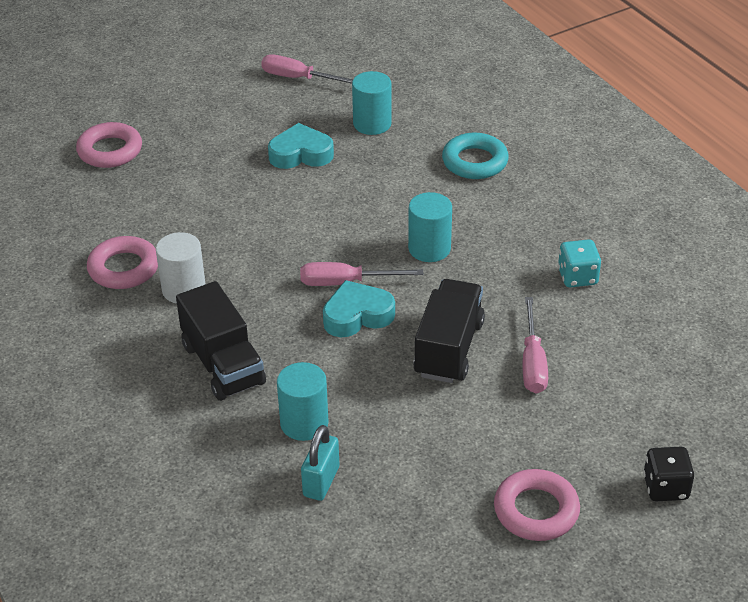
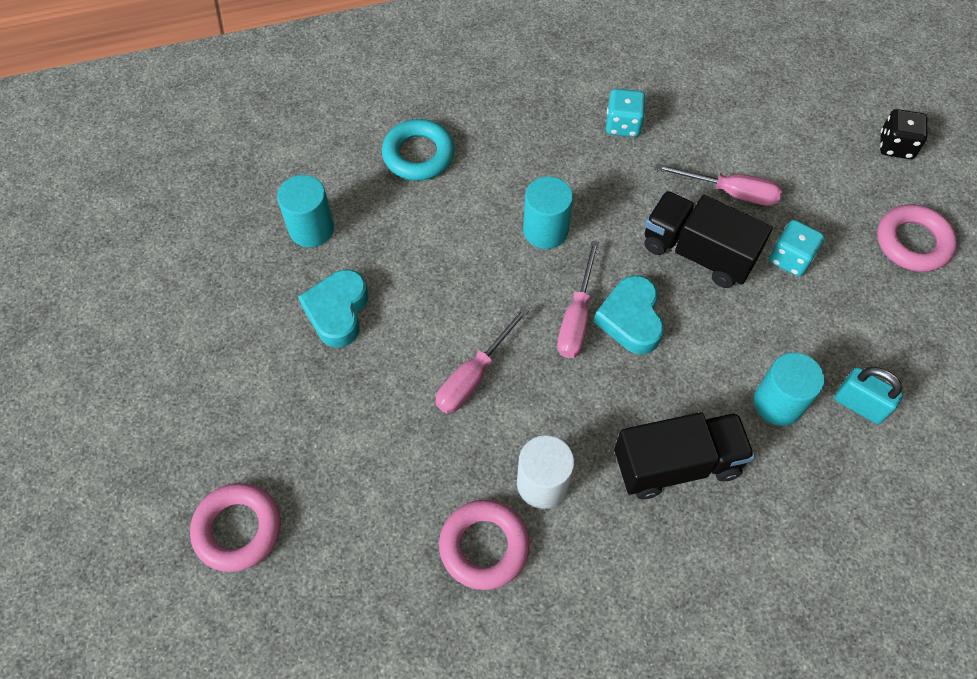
camera: 75 degrees left, 20 degrees up
(298, 78) = (185, 281): pink screwdriver -> pink screwdriver (473, 376)
(471, 415) = (790, 258): none -> turquoise dice

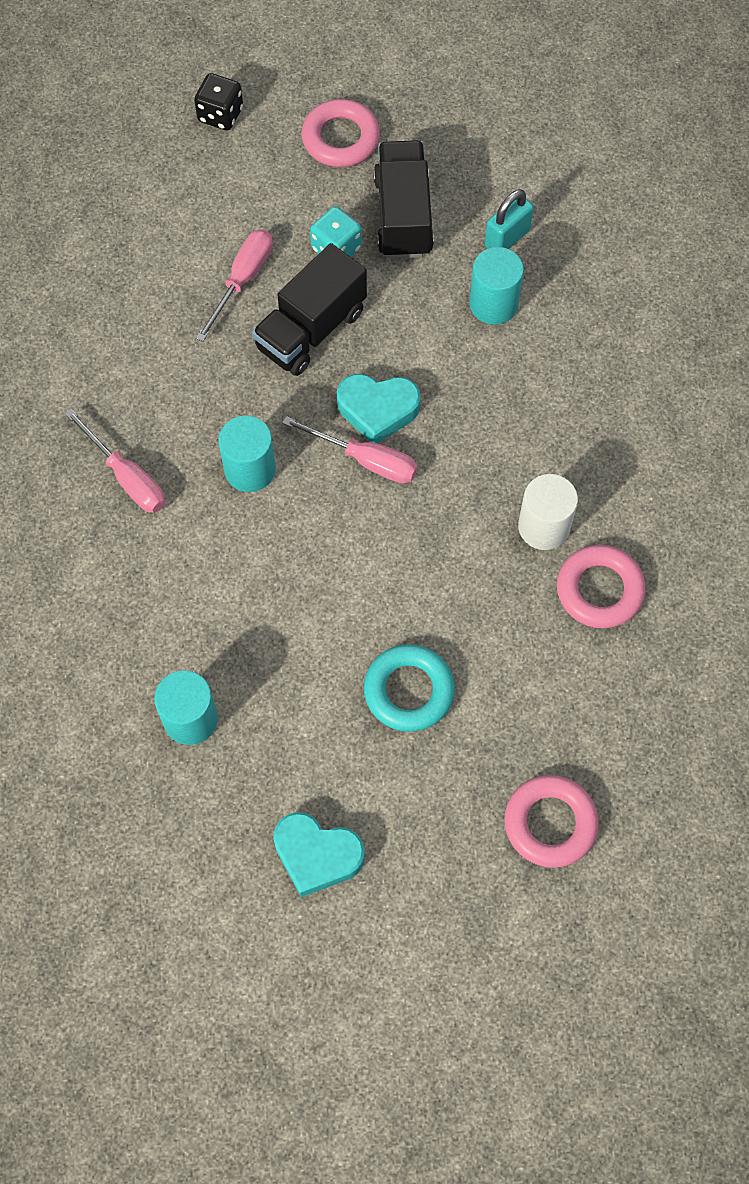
camera: 80 degrees left, 5 degrees up
(337, 311) = (310, 700): turquoise heart -> turquoise heart (317, 855)
(418, 155) = (111, 586): turquoise ring -> turquoise ring (409, 691)
(473, 376) = (415, 571): pink screwdriver -> pink screwdriver (127, 477)
(623, 125) = (124, 362): turquoise dice -> none
(676, 464) = (541, 405): black truck -> black truck (403, 216)

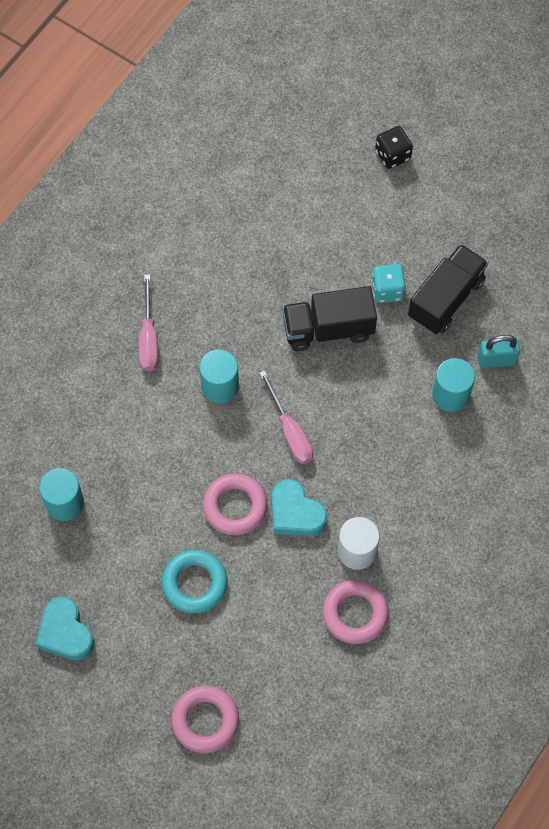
camera: 40 degrees right, 0 degrees up
(242, 280) = (315, 269): pink screwdriver -> none
(341, 139) = (451, 222): pink ring -> pink ring (235, 506)
(377, 410) = (323, 407): turquoise heart -> turquoise heart (295, 513)

